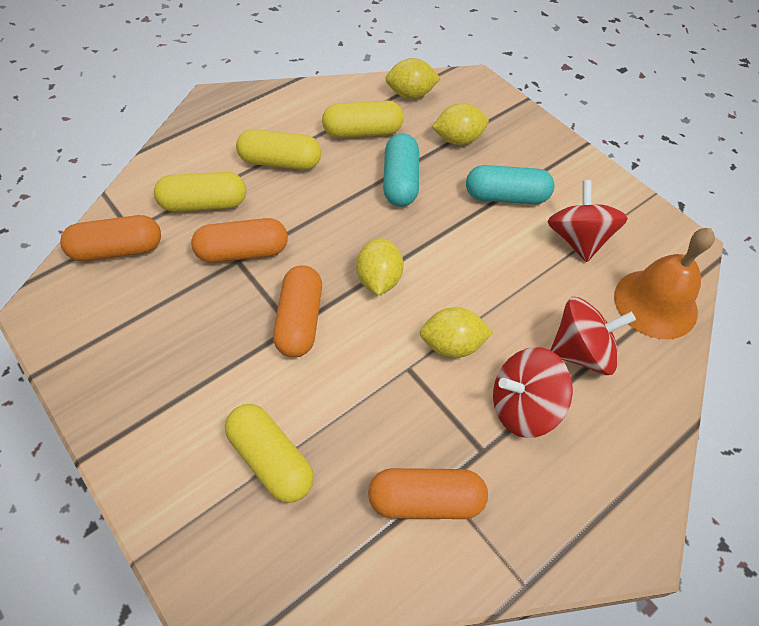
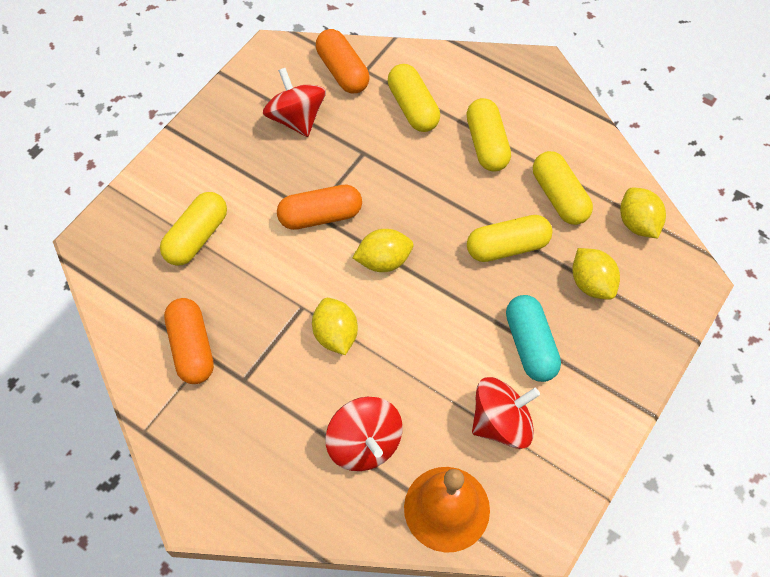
camera: 75 degrees right, 5 degrees up
(243, 252) = (373, 153): orange capsule -> none
(400, 181) = (507, 247): turquoise capsule -> yellow capsule
(523, 406) = (293, 403): red spinning top -> red spinning top (296, 118)

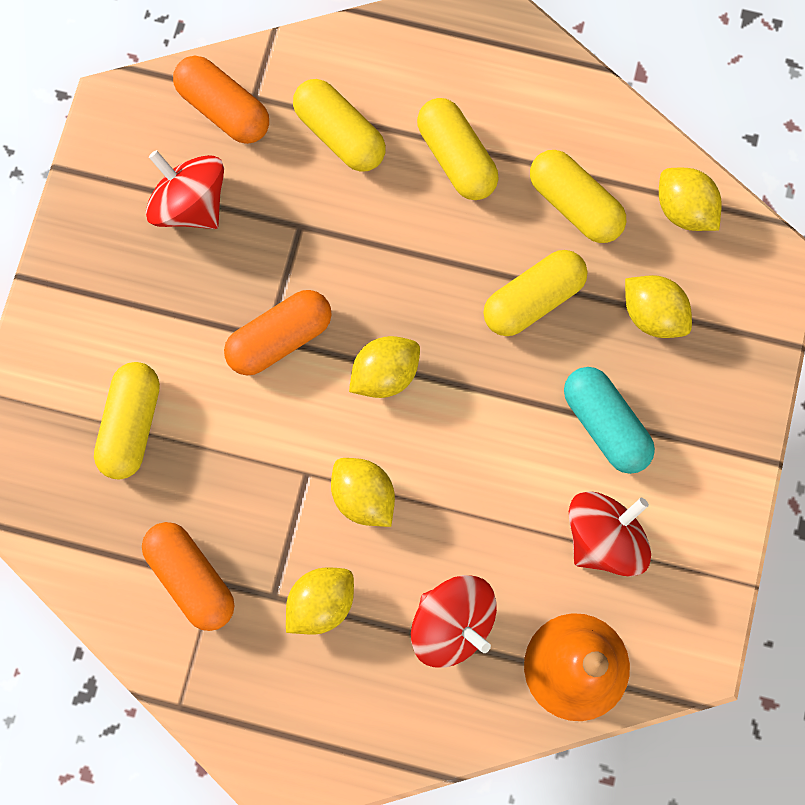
camera: 20 degrees left, 15 degrees up
(275, 396) = (321, 603): none -> yellow lemon

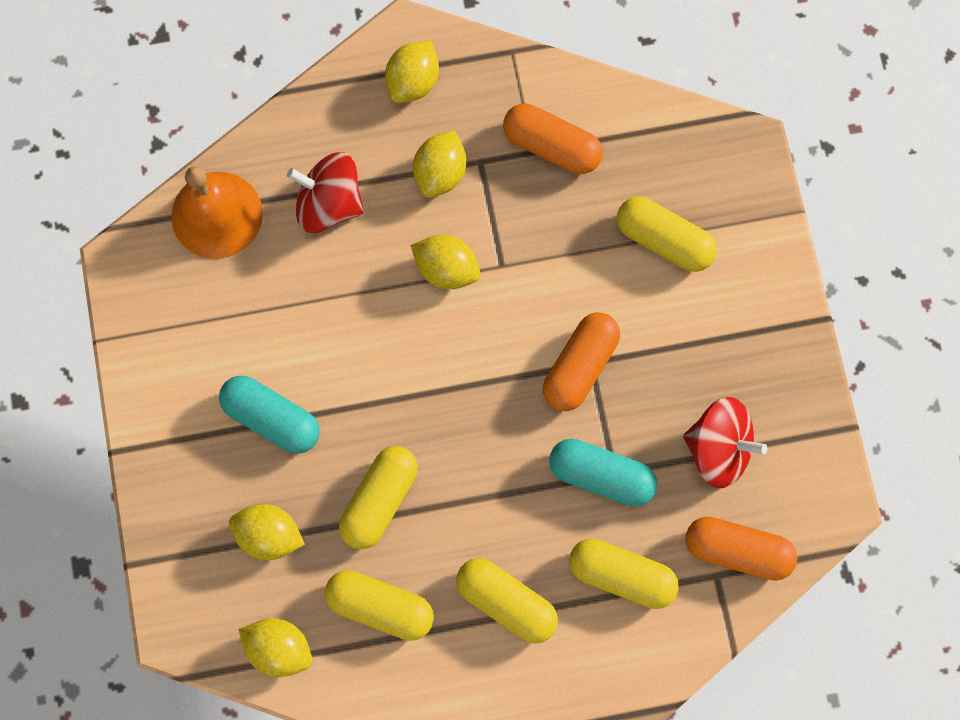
camera: 155 degrees right, 0 degrees up
(132, 425) = (663, 240): yellow capsule -> yellow capsule turned 45 degrees counterclockwise
(313, 228) = (601, 475): none -> turquoise capsule
(385, 374) = (477, 376): yellow lemon -> yellow lemon (413, 82)
(603, 538) = (235, 324): red spinning top -> none

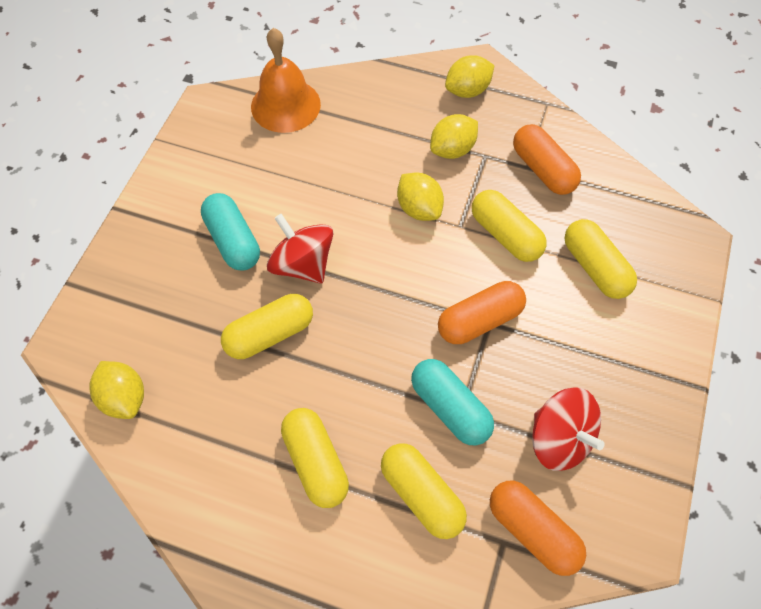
camera: 30 degrees right, 15 degrees down
(269, 534) = (175, 315): yellow lemon -> none
(329, 203) = (364, 133): red spinning top -> red spinning top (302, 264)
(380, 606) = (218, 410): yellow capsule -> yellow capsule (505, 235)

